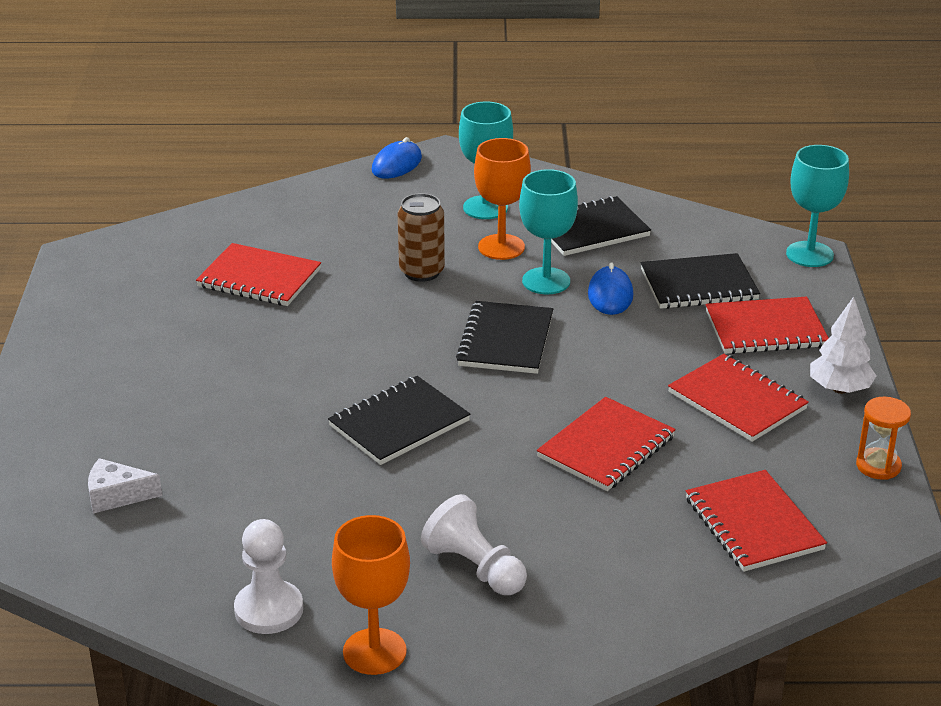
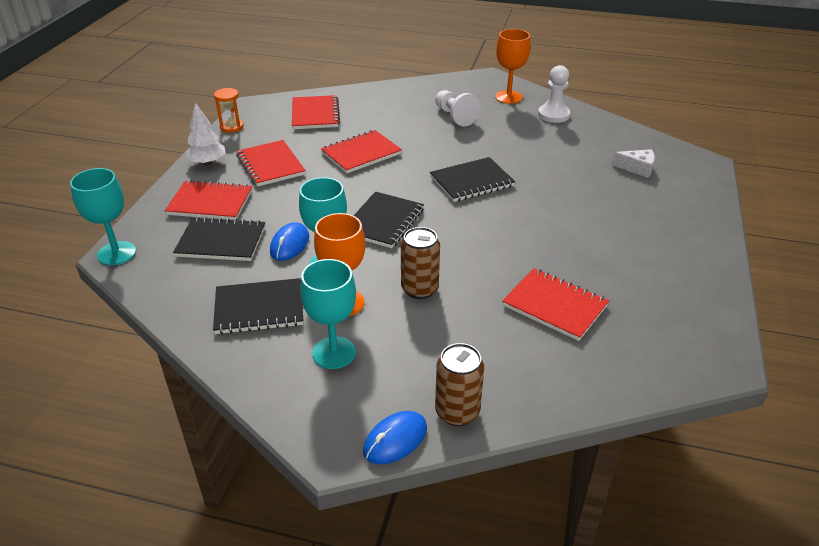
camera: 165 degrees left, 5 degrees up
(348, 186) = (457, 412): none -> brown can

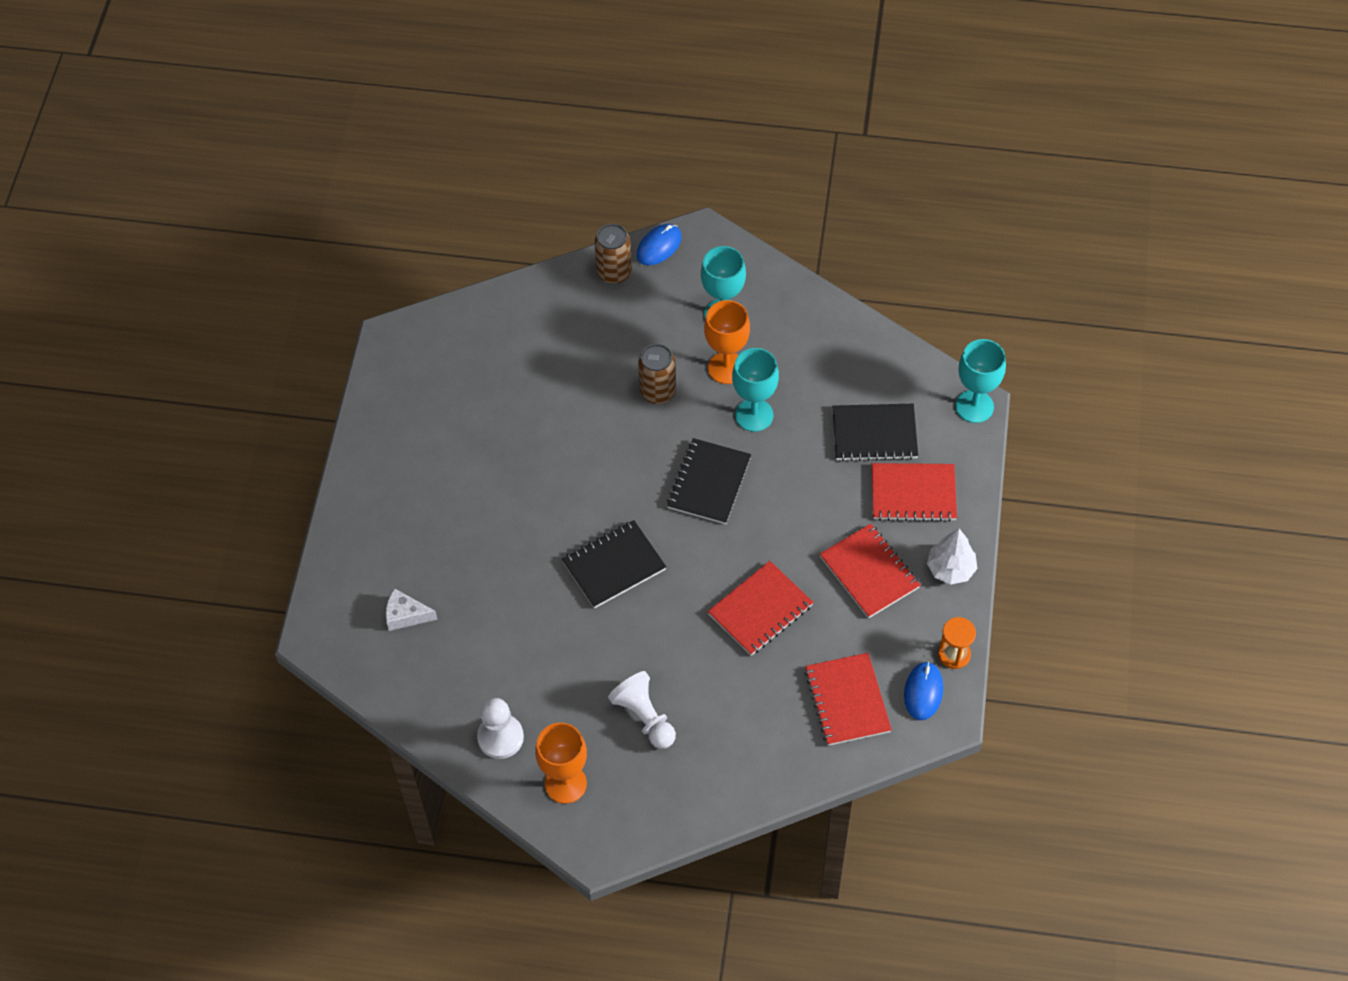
camera: 175 degrees right, 20 degrees up
(259, 308) = (803, 353): black notebook -> none
(289, 244) = (801, 438): blue mouse -> blue mouse (923, 692)
(554, 306) = (529, 385): red notebook -> none

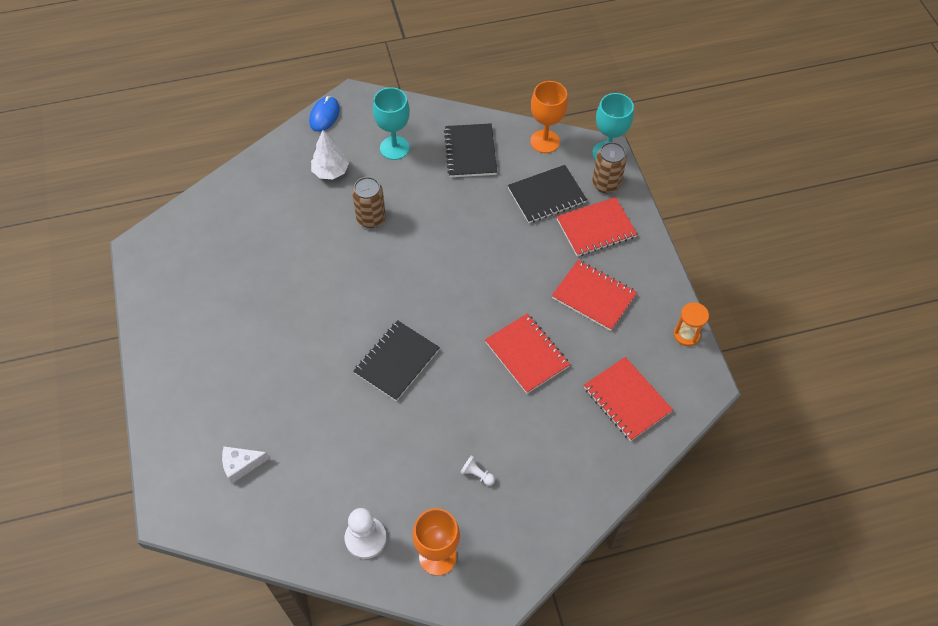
camera: 25 degrees left, 0 degrees up
(614, 272) = (298, 144): brown can -> brown can (606, 184)
(644, 717) = (477, 474): white pawn -> white pawn, size x0.52
(709, 483) = (441, 272): black notebook -> black notebook (470, 152)
(726, 368) = (415, 184): orange goblet -> orange goblet (545, 141)
(754, 415) = (452, 211): turquoise goblet -> none
(760, 610) = (527, 354): red notebook -> red notebook turned 60 degrees counterclockwise
(923, 692) = (679, 371): blue mouse -> none
(950, 569) = (650, 273): white tree -> white tree (330, 171)

